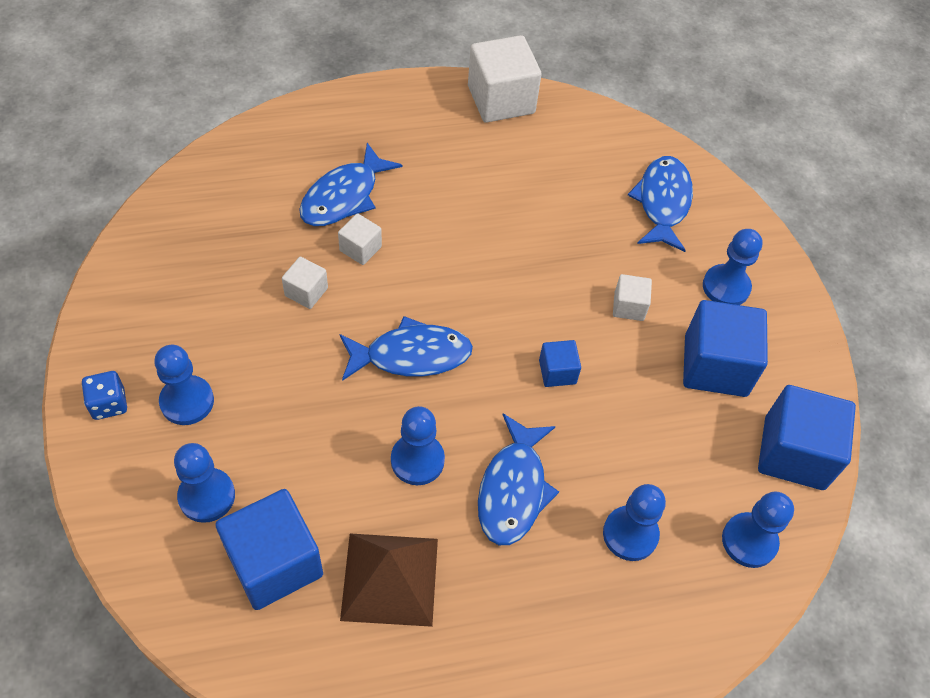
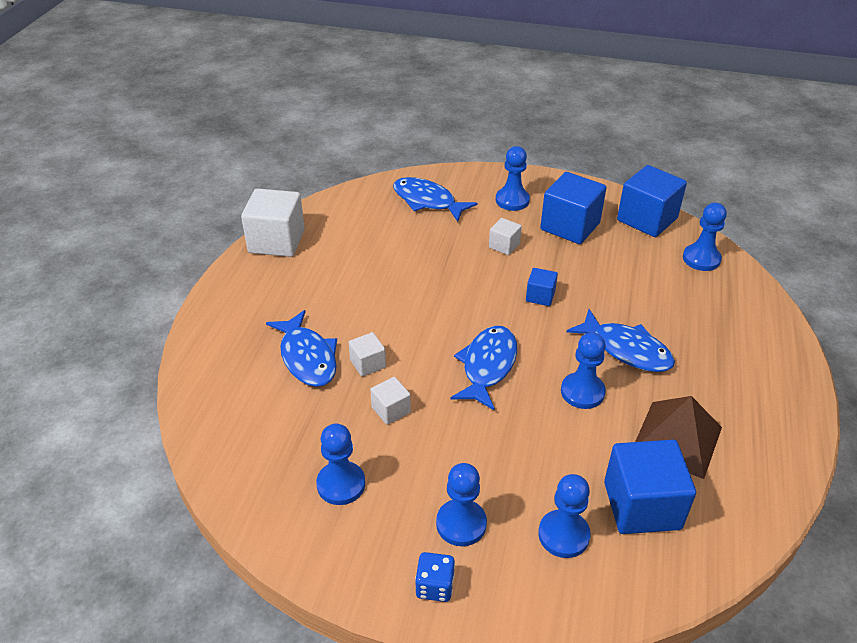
camera: 60 degrees left, 15 degrees down
(630, 534) = (680, 306): blue pawn -> blue pawn (341, 484)

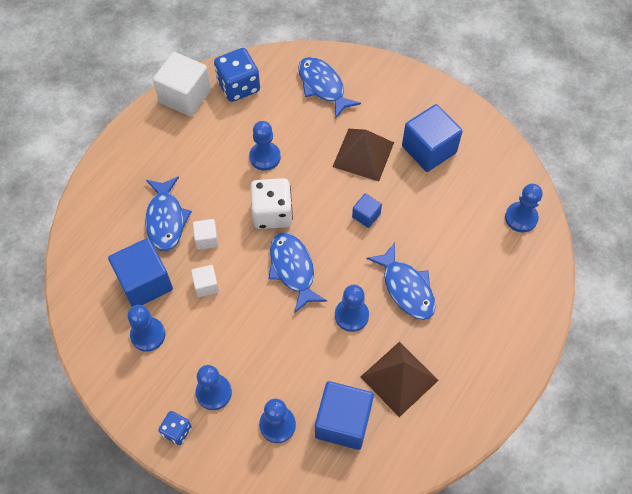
camera: 20 degrees right, 20 degrees up
(334, 220) = (238, 86): none -> blue dice
(433, 320) = (272, 213): none -> white dice
(487, 366) = (293, 269): blue fish -> blue fish turned 60 degrees counterclockwise
(504, 245) = (363, 154): white cube -> brown pyramid
(512, 200) = (394, 106): blue pawn -> blue pawn (265, 157)
(647, 219) = (499, 161): blue cube -> blue cube (145, 282)

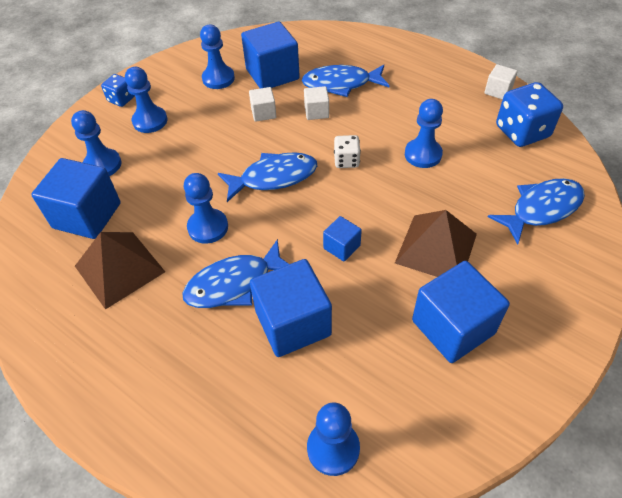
camera: 95 degrees right, 10 degrees down
(185, 96) = (498, 91): white cube -> white cube, size x0.50
(272, 213) = (346, 161): white dice -> white dice, size x0.55
(436, 245) = (293, 323): none -> blue cube

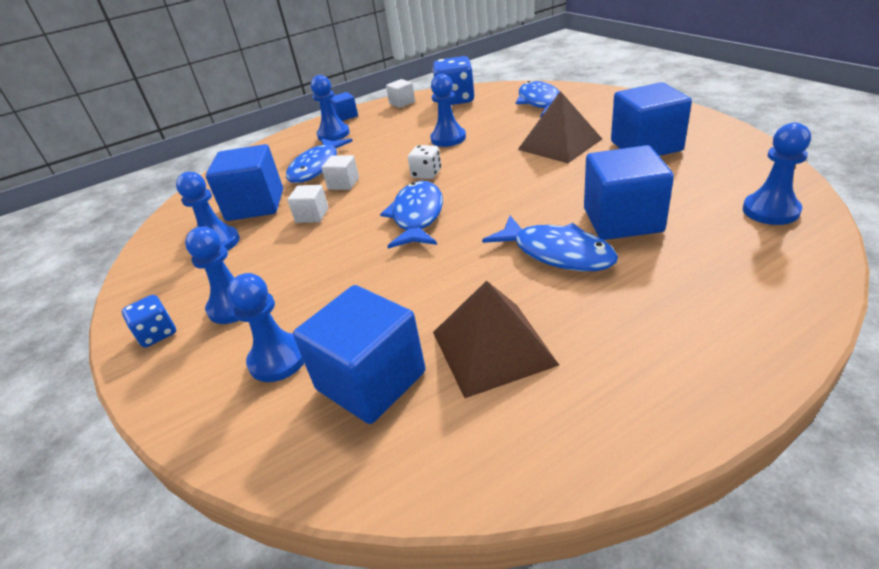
camera: 65 degrees left, 15 degrees down
(208, 227) = (463, 266): blue pawn -> blue pawn (333, 134)
(234, 284) = (557, 253): blue fish -> blue fish turned 45 degrees counterclockwise
(341, 247) = (536, 186): blue cube -> blue cube (346, 116)

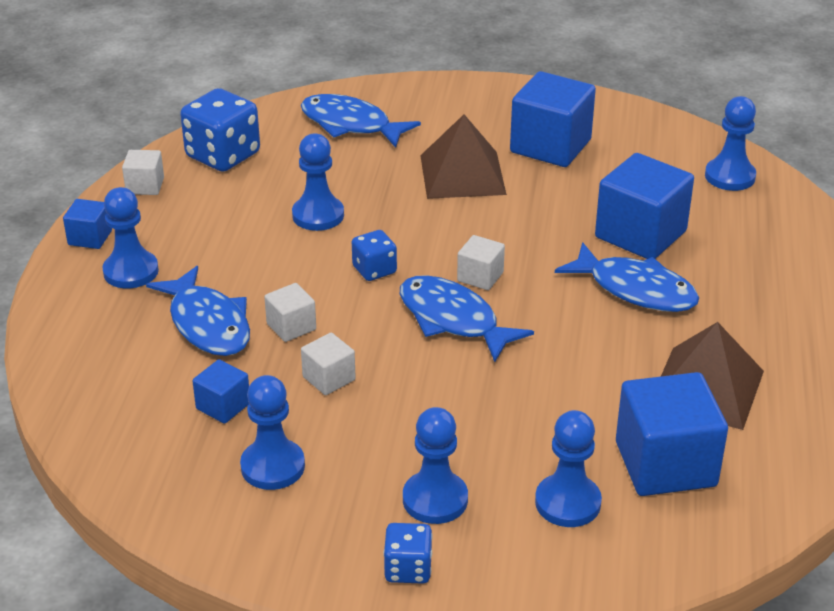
camera: 55 degrees left, 0 degrees up
(255, 205) = (223, 406): blue cube -> blue cube, size x0.50
(426, 174) = (374, 270): white dice -> blue dice
(472, 200) = (480, 277): none -> white cube
(557, 253) = (636, 289): blue fish -> blue fish turned 45 degrees clockwise

